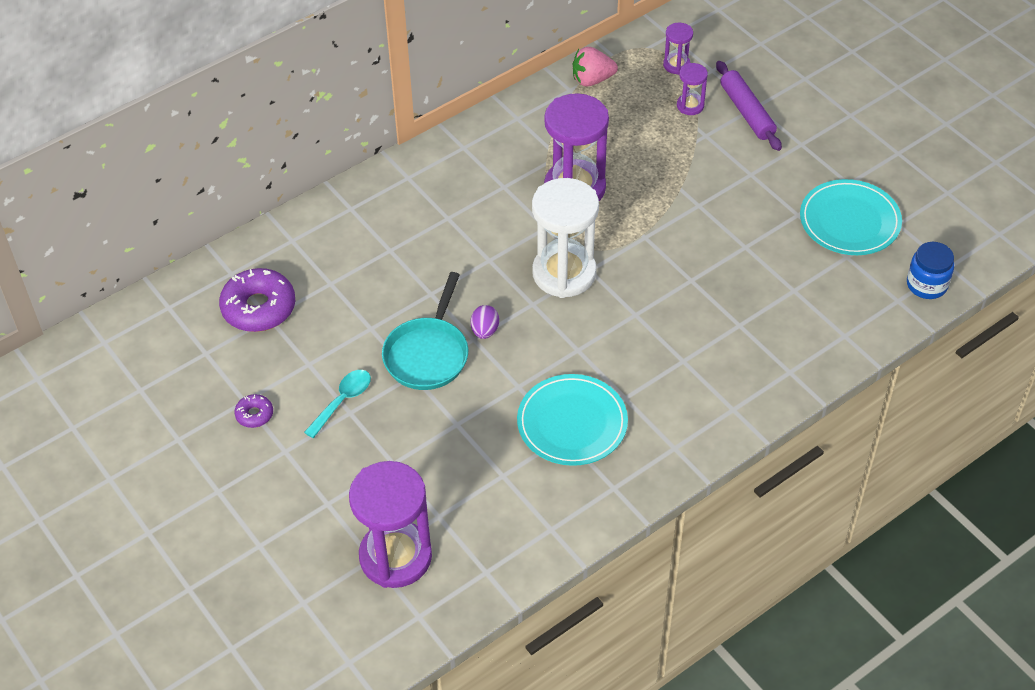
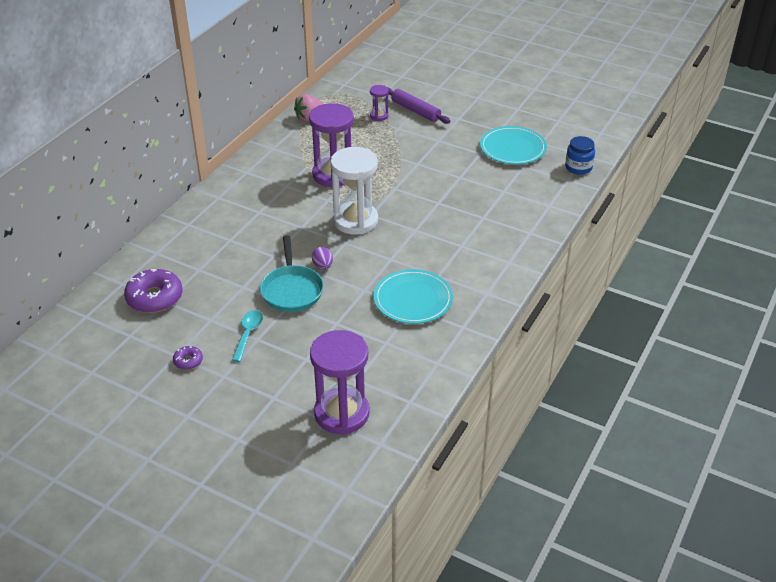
camera: 25 degrees left, 10 degrees down
(676, 65) = (357, 98): purple hourglass -> none

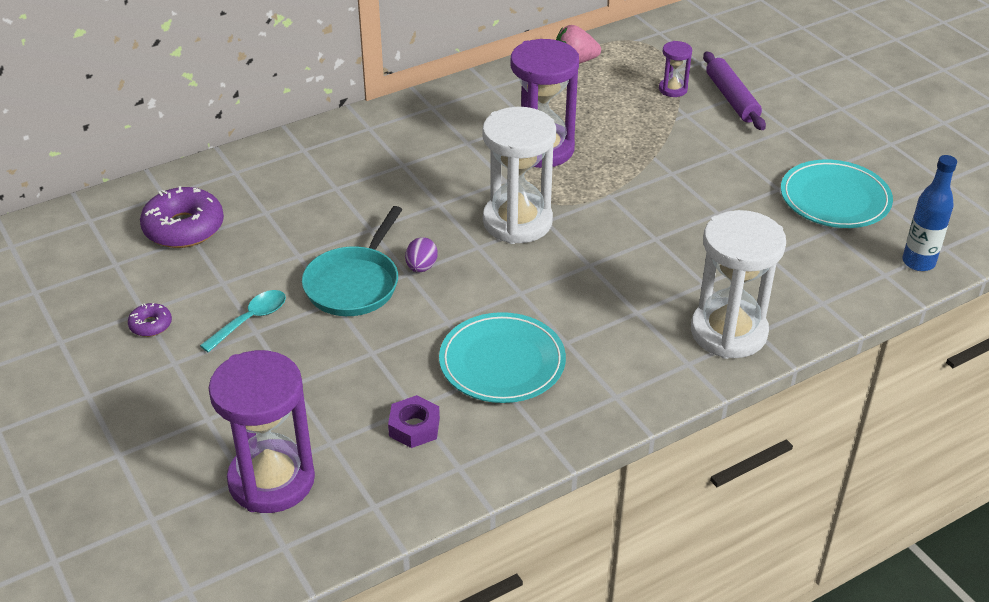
camera: 30 degrees right, 0 degrees up
(395, 352) = (414, 427): none -> purple nut
(516, 238) = (728, 332): none -> white hourglass
(578, 167) = (918, 262): blue jar -> blue bottle

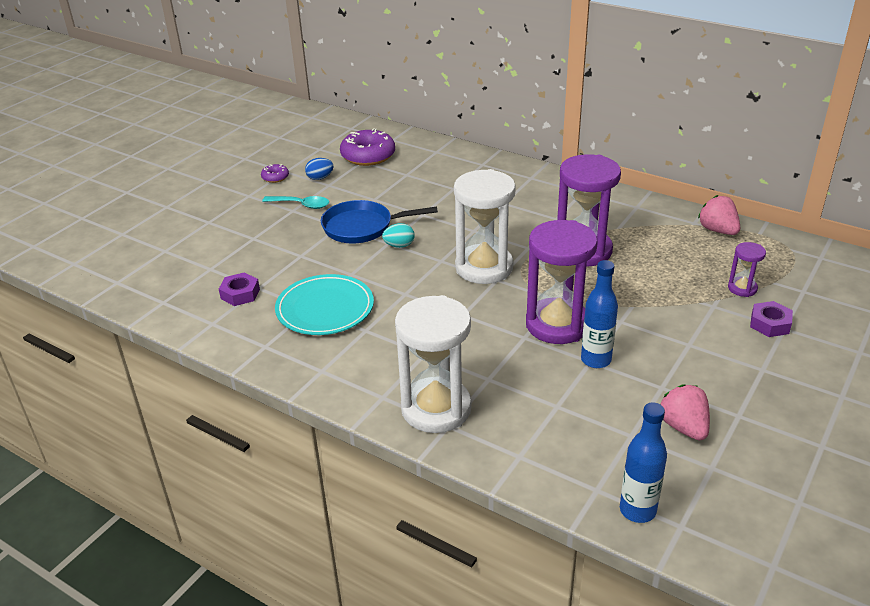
camera: 65 degrees right, 5 degrees down
(197, 285) = (320, 178): none -> blue egg
(271, 480) = (168, 259): purple hourglass -> purple hourglass (557, 325)
(354, 283) = (362, 227): turquoise pan -> blue pan
(421, 267) = (399, 245): purple egg -> turquoise egg
(718, 209) = (596, 360): none -> blue bottle
(732, 98) = (770, 324): purple rolling pin -> purple nut
(835, 199) = (683, 427): turquoise plate -> pink strawberry

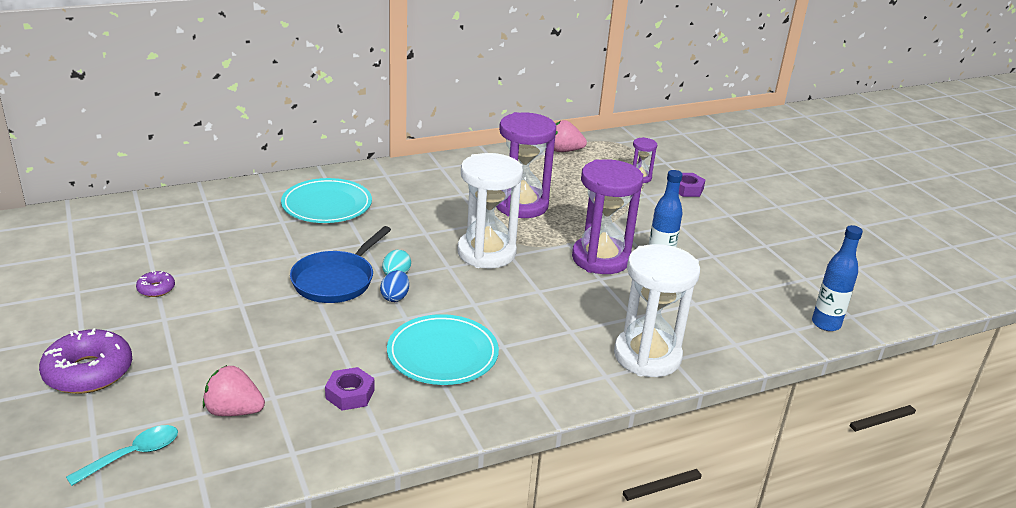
camera: 60 degrees left, 5 degrees down
(301, 205) = (240, 296): turquoise spoon -> turquoise spoon (133, 455)
(320, 178) = (206, 265): blue egg -> blue egg (395, 297)
(368, 156) = (212, 224): purple donut -> purple donut (88, 372)
(452, 178) = (327, 205): none -> turquoise plate
(683, 427) = (760, 268): pink strawberry -> pink strawberry (234, 411)

